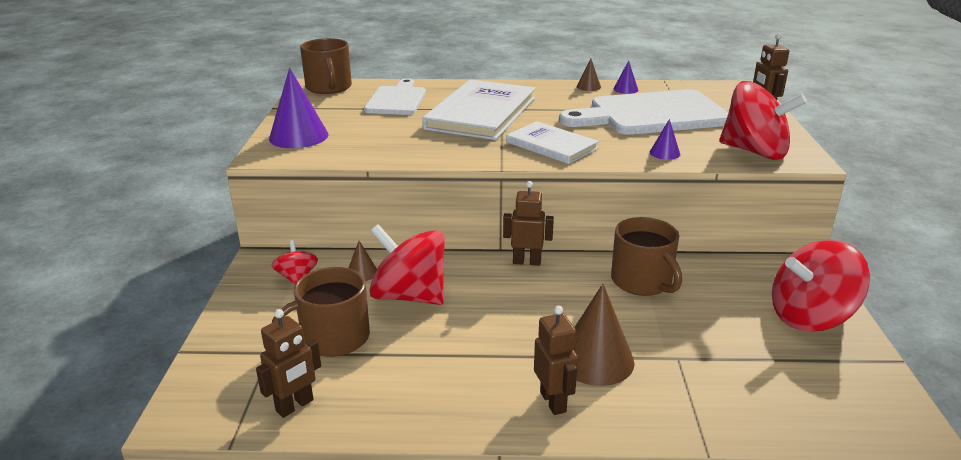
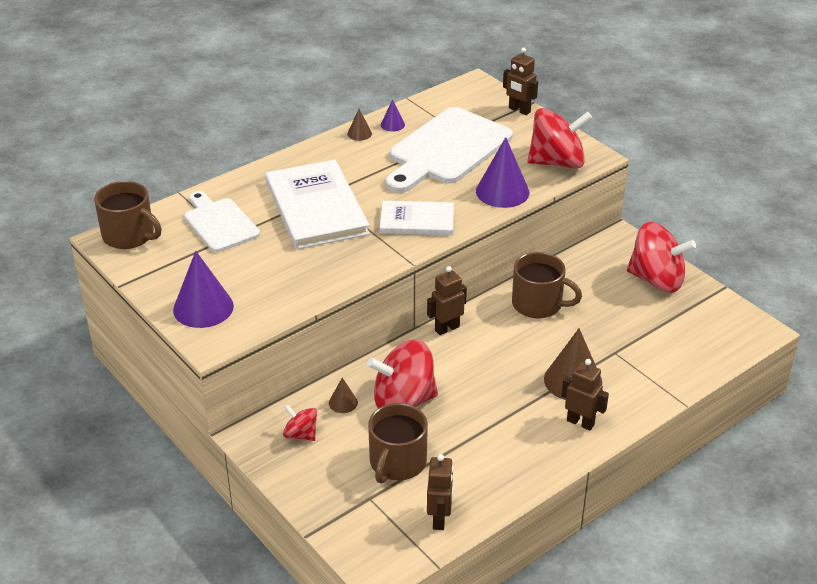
camera: 40 degrees left, 10 degrees up
(664, 153) = (502, 191): purple cone -> purple cone, size x2.04
(810, 317) = (656, 280): red spinning top -> red spinning top turned 105 degrees counterclockwise

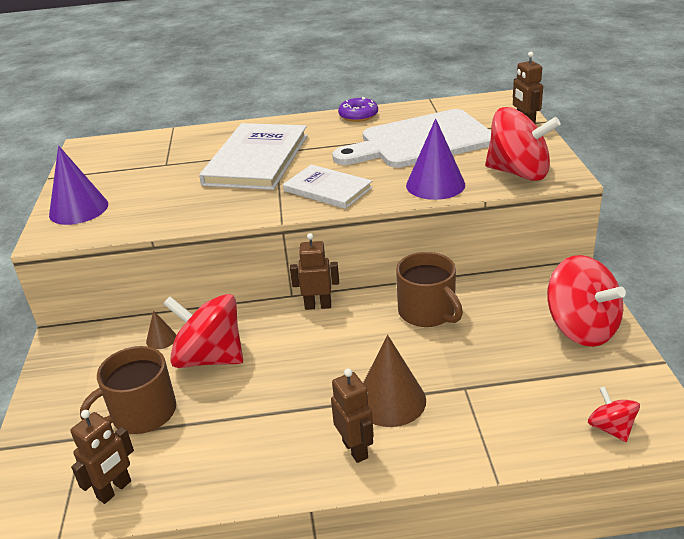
camera: 35 degrees right, 5 degrees down
(129, 235) = (102, 146): brown mug -> none
(219, 223) = (171, 153): white cutting board -> none
(301, 434) = (98, 353): red spinning top -> red spinning top (610, 428)
(359, 133) = (358, 115): brown cone -> purple donut
(392, 124) = (394, 114): purple cone -> none

